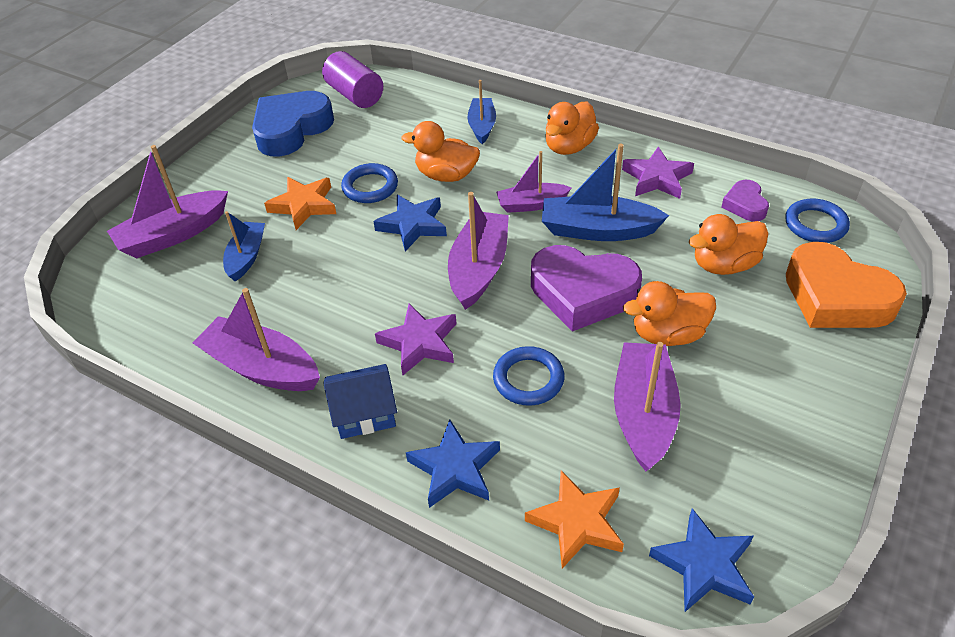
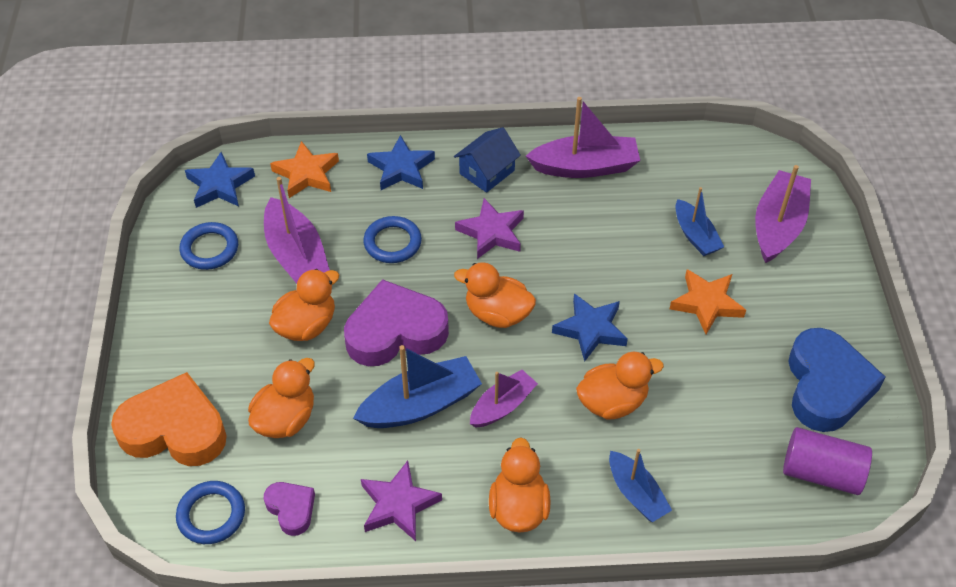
camera: 145 degrees right, 5 degrees up
(370, 187) = (670, 352): blue ring -> blue ring (210, 249)
(479, 269) = (497, 314): purple boat -> orange duck

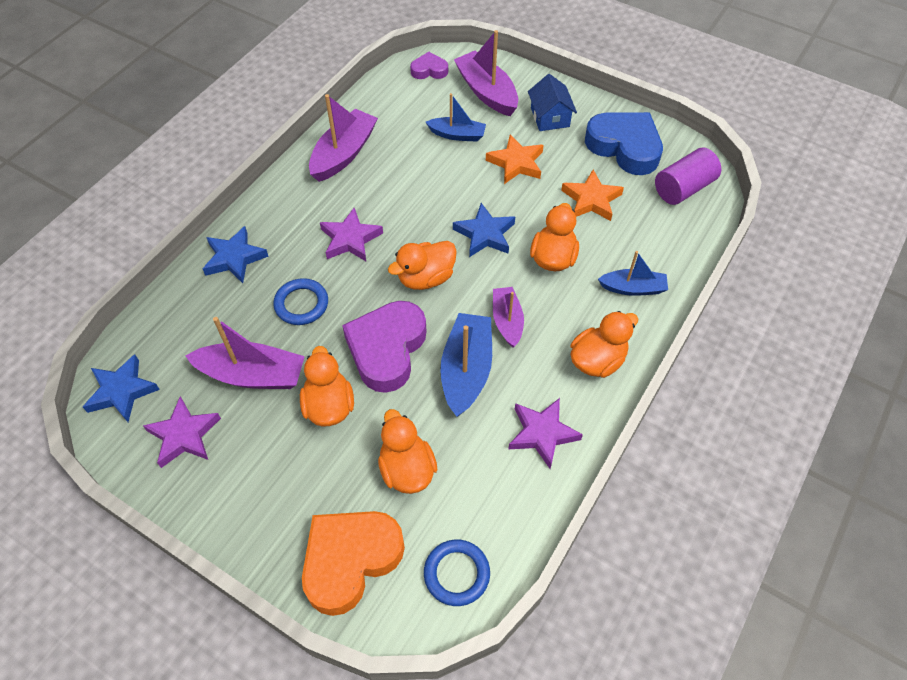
camera: 55 degrees left, 5 degrees up
(210, 249) = (184, 435): blue ring -> purple star
(291, 509) = (494, 510): purple heart -> purple heart (429, 70)
(306, 174) = (175, 322): orange star -> orange star (591, 199)
(487, 172) = (292, 209): blue house -> blue house (550, 117)
(518, 508) = (597, 360): orange duck -> orange duck turned 105 degrees clockwise

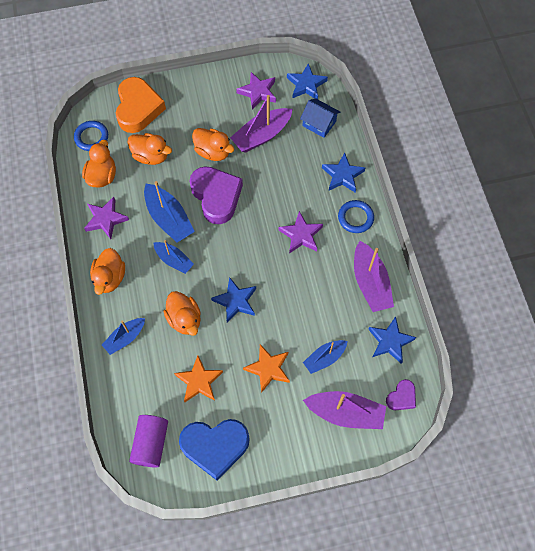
camera: 135 degrees right, 10 degrees up
(301, 304) = (281, 182): blue ring -> blue ring (355, 218)
(388, 106) = (390, 341): none -> blue star
(426, 278) = (238, 248): orange duck -> orange duck (102, 176)
(507, 321) = (174, 260): purple boat -> blue boat
(550, 117) = (285, 428): blue house -> blue house (319, 123)

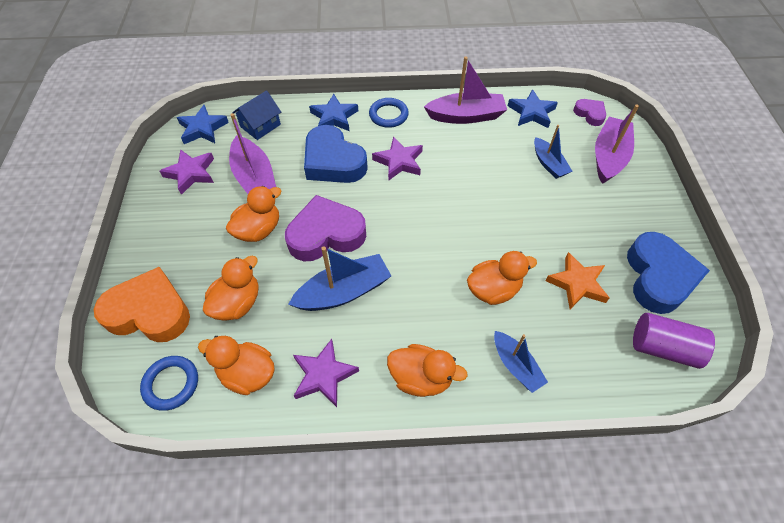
camera: 80 degrees left, 10 degrees down
(174, 260) = (407, 293): blue boat -> none
(235, 301) = (474, 233): blue star -> none
(268, 369) = (560, 213): orange star -> none
(290, 186) = (333, 161): none -> blue heart

